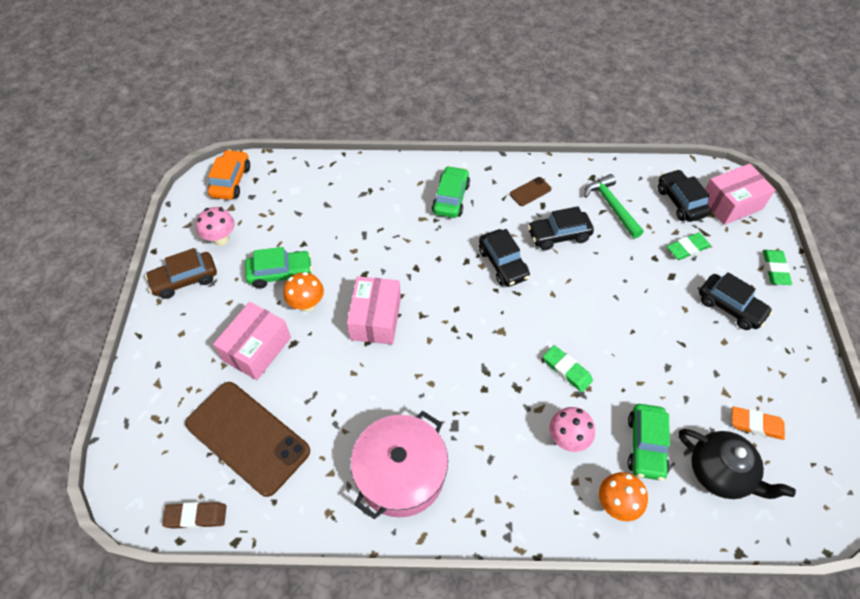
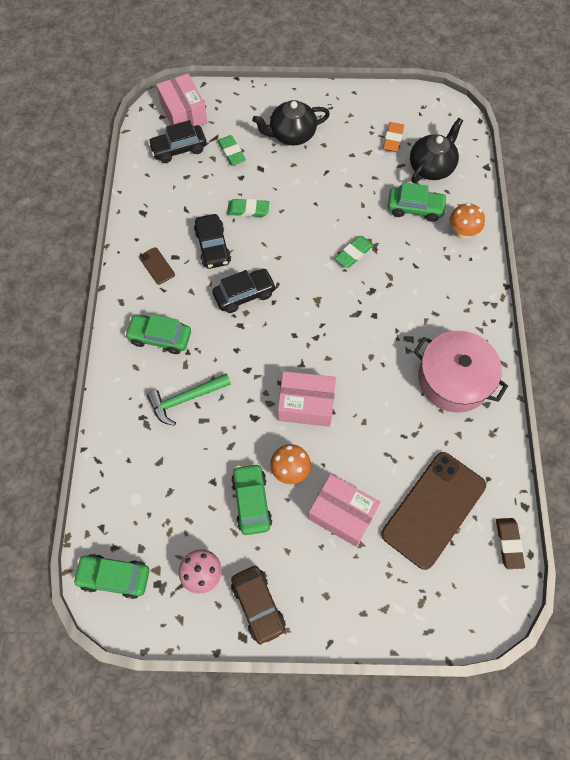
camera: 90 degrees left, 10 degrees up
(231, 181) = (114, 577): orange car -> green car
(567, 439) = (414, 259): pink mushroom -> none
(611, 206) = (180, 201): green hammer -> green hammer (186, 399)
(730, 307) = (291, 134): black car -> black teapot
(775, 269) = (255, 98): green eraser -> green eraser (248, 210)

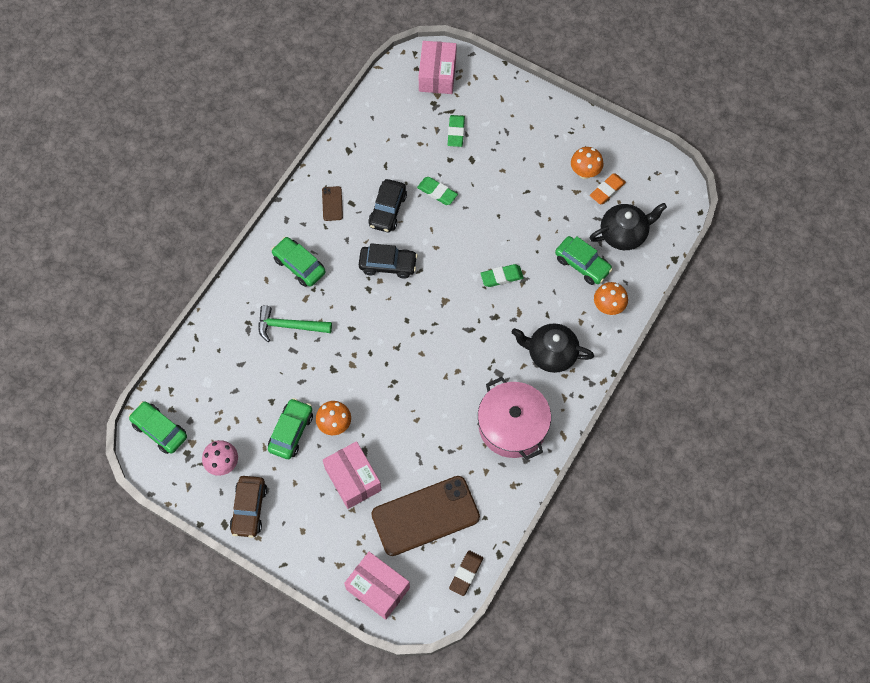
camera: 30 degrees right, 0 degrees up
(179, 149) = (413, 107): black car -> none
(291, 134) = (519, 141): black teapot -> black teapot (550, 353)
(306, 404) = (379, 381): pink box -> pink box (378, 588)
(364, 134) = (584, 173): none -> orange mushroom

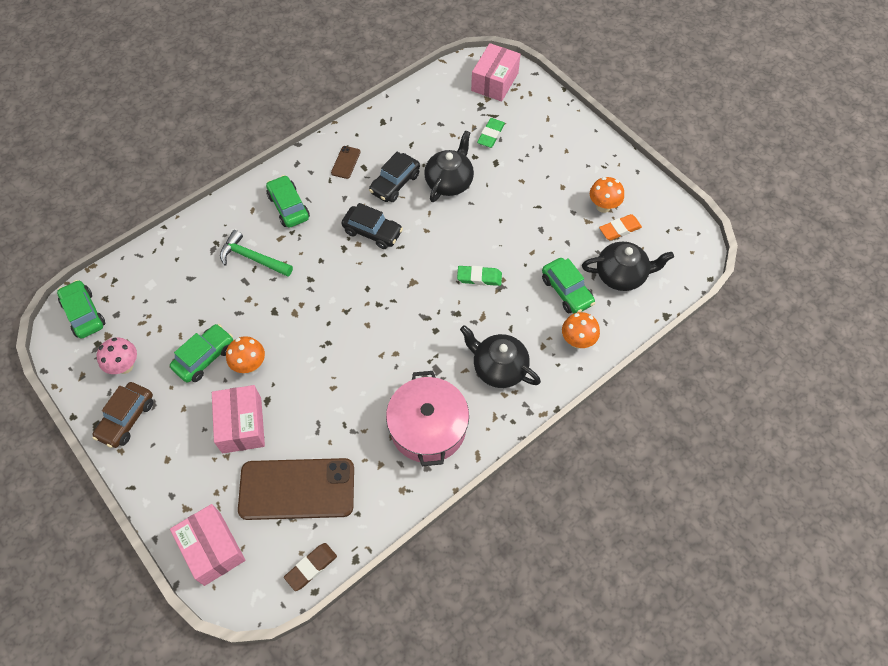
camera: 20 degrees right, 5 degrees down
(437, 192) = (449, 182): green eraser -> black teapot

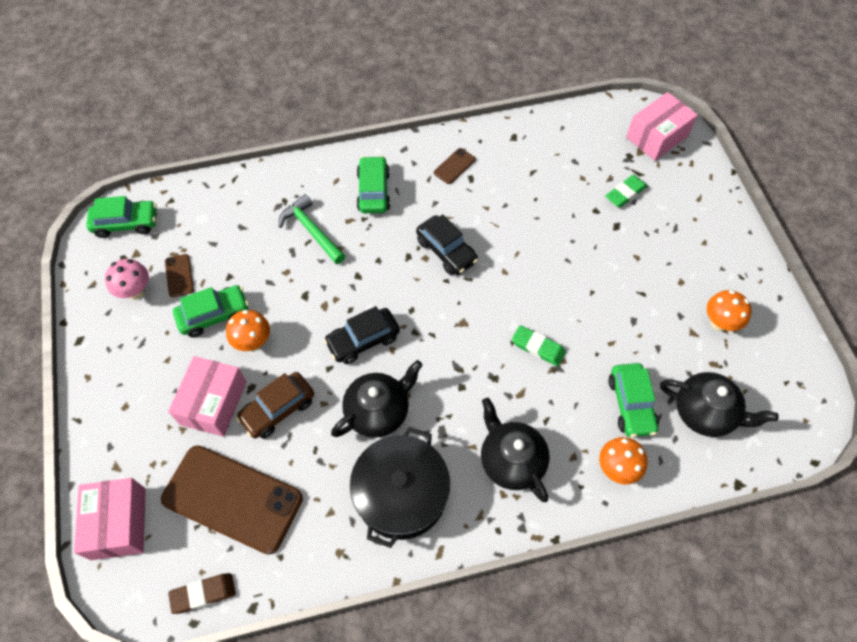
camera: 25 degrees right, 0 degrees up
(84, 314) = (126, 223): green car -> green car turned 90 degrees clockwise
(127, 419) = (110, 347): brown car -> brown car (278, 409)
(156, 338) = (179, 275): none -> brown phone
(395, 183) = (495, 208): black car -> black car (363, 340)
(428, 427) = (401, 494): pink pot -> black pot
(449, 182) = (555, 228): black teapot -> black teapot (378, 411)
(619, 229) = (727, 357): orange eraser -> none

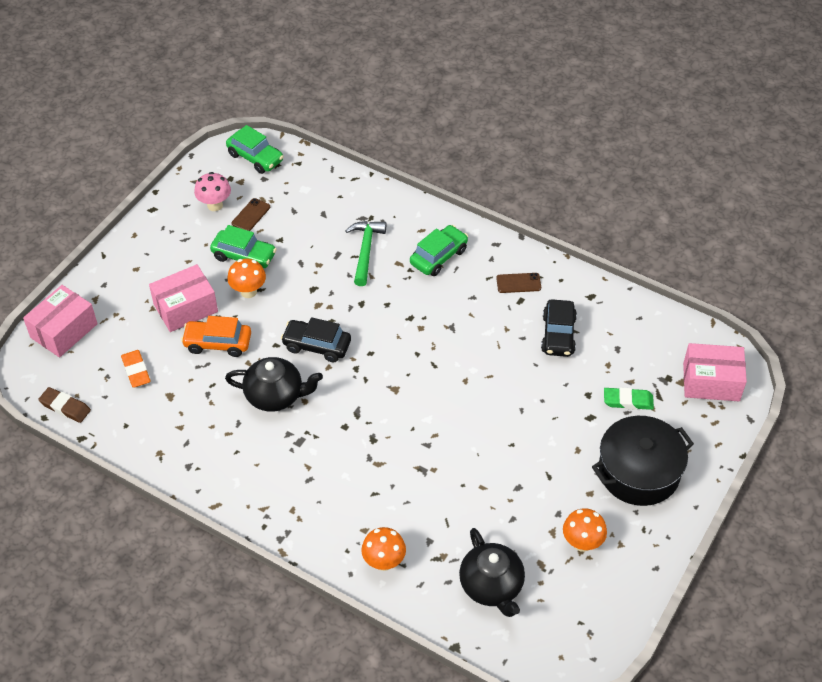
camera: 45 degrees right, 10 degrees down
(232, 498) = (136, 371): brown phone -> orange eraser
(278, 409) = (217, 343): brown car -> orange car
(401, 494) = (232, 454): black pot -> black pot (638, 472)
(446, 251) = (441, 335): black car -> black car (558, 335)
(511, 460) = (322, 495): black teapot -> none
(538, 347) = (426, 446): green eraser -> none
(631, 404) = (445, 535): green car -> none

